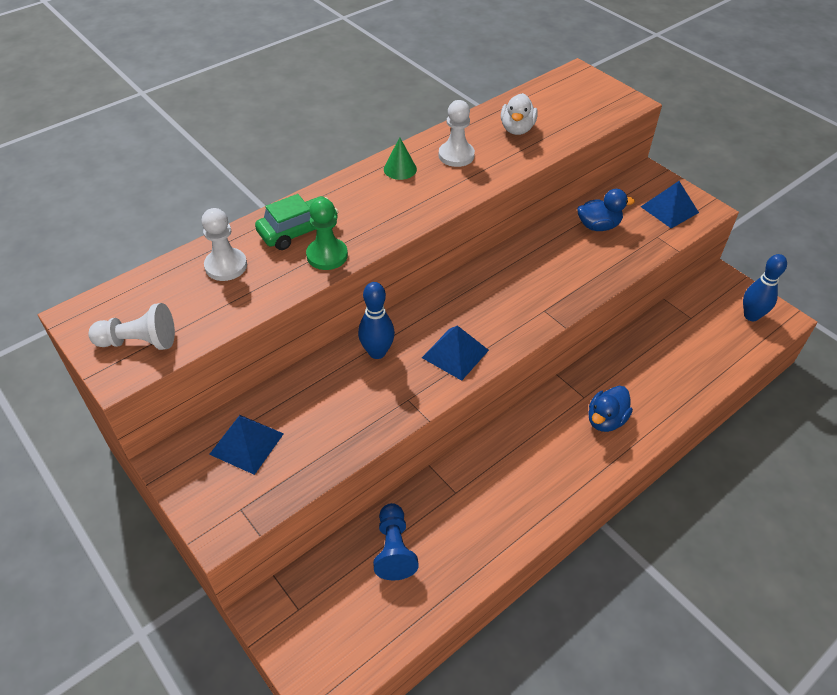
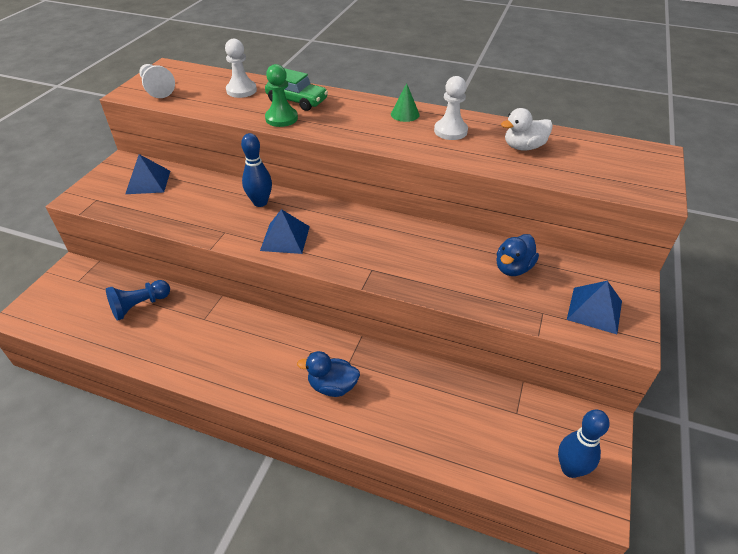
camera: 60 degrees right, 5 degrees down
(598, 226) = (513, 268): blue duck -> blue duck turned 75 degrees clockwise

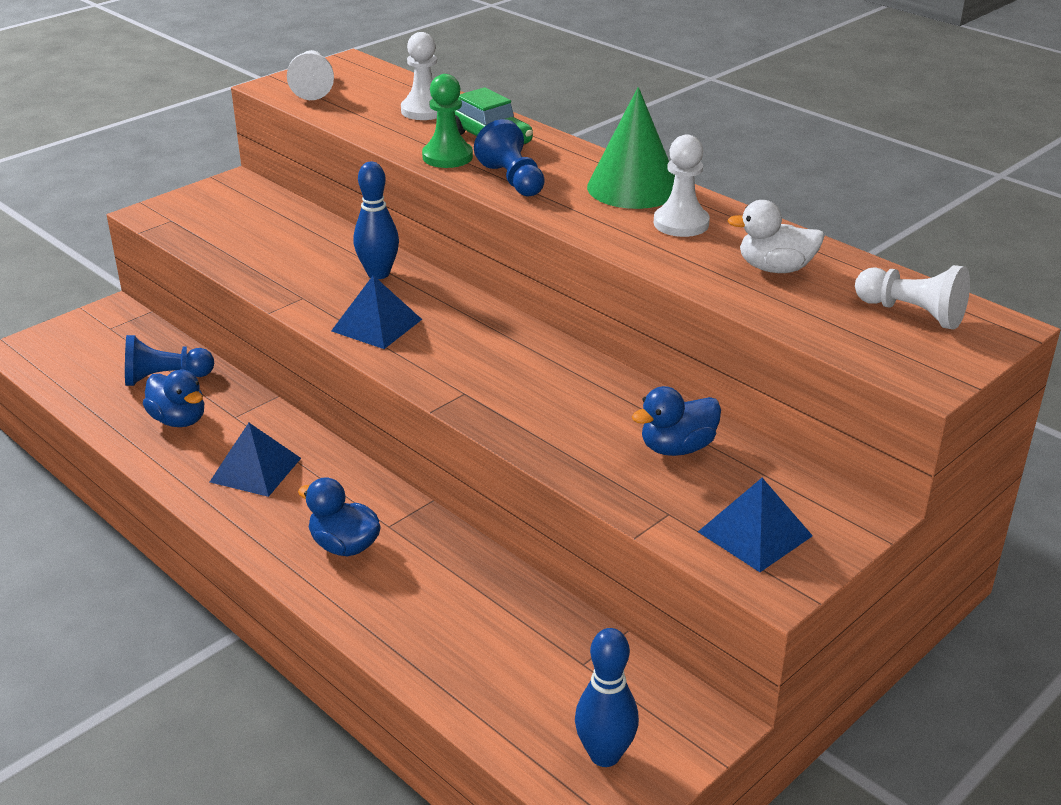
camera: 25 degrees right, 10 degrees down
(148, 182) = (250, 214): blue pyramid -> blue pyramid (255, 470)
(168, 333) = (179, 420): none -> blue duck
(333, 125) = (512, 180): none -> blue pawn
(405, 114) = (633, 187): green cone -> green cone, size x1.94
(613, 157) = (912, 313): none -> white pawn

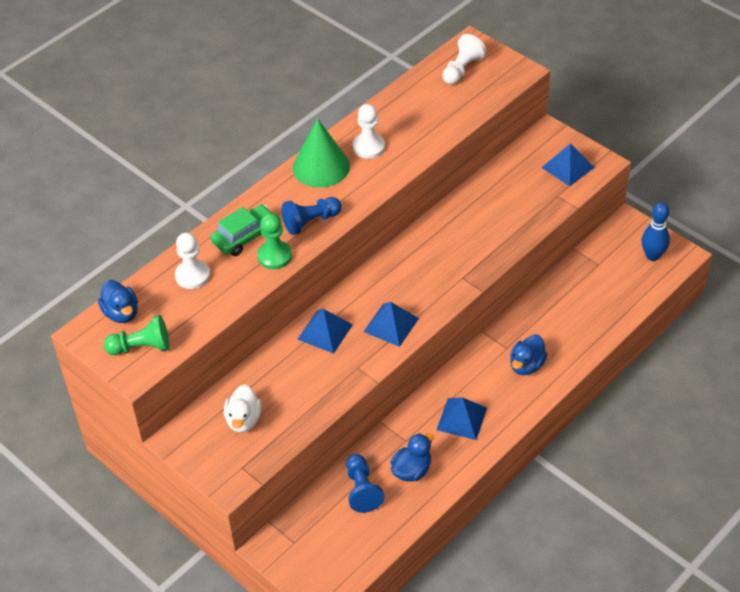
camera: 90 degrees left, 15 degrees up
(312, 88) = (141, 347): white pawn -> green pawn
(378, 274) = (325, 331): blue bowling pin -> blue pyramid
(677, 448) = (504, 191): blue duck -> blue duck (121, 313)
(775, 268) = (420, 113): white duck -> white duck (243, 420)

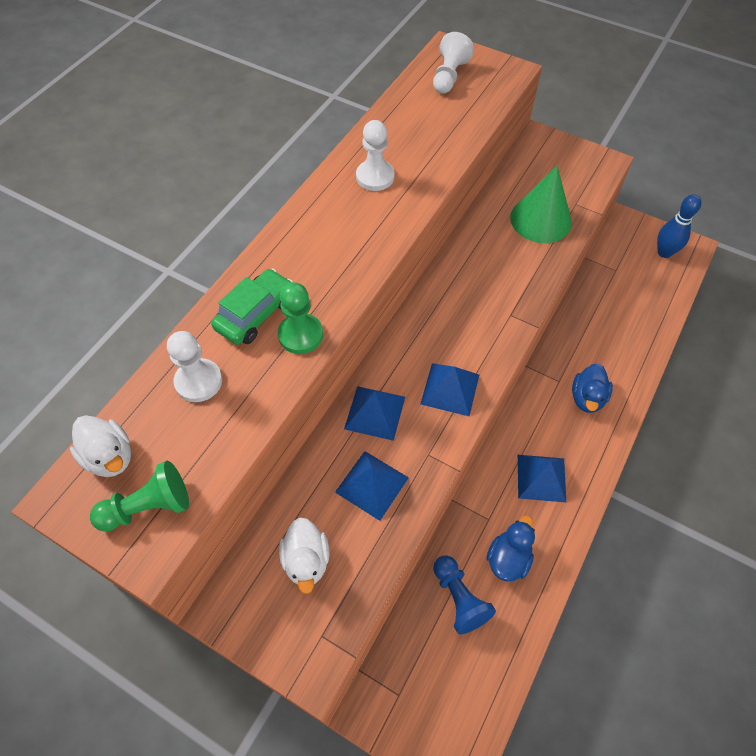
camera: 15 degrees left, 10 degrees up
(121, 313) = (110, 457): blue duck -> white duck
(310, 222) = (333, 281): blue pawn -> none
(321, 167) = (326, 209): green cone -> green cone (540, 219)
(568, 167) = (574, 171): blue pyramid -> blue pyramid (372, 484)

